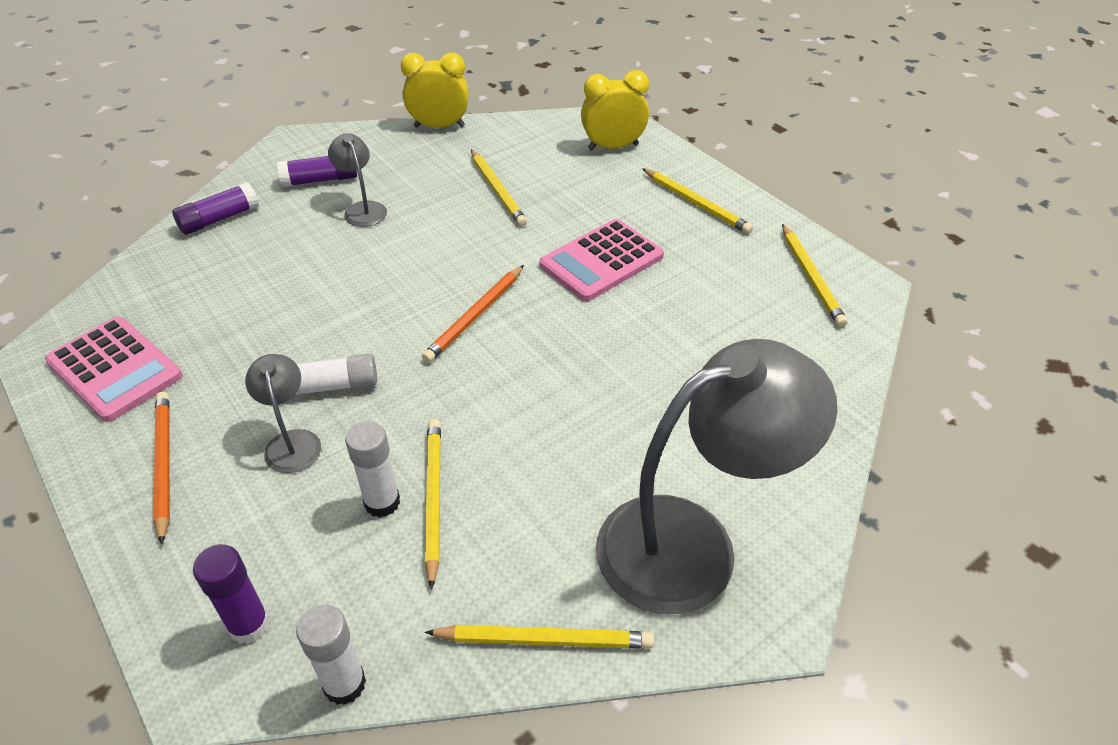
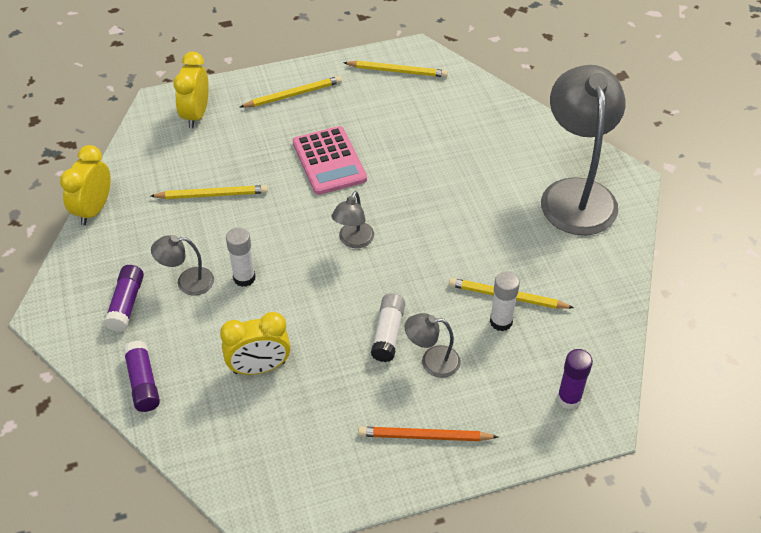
camera: 70 degrees left, 5 degrees up
(115, 369) = (310, 465): pink calculator -> none
(253, 292) = (259, 367): none -> yellow clock
(344, 684) = (618, 359): white glue stick -> white glue stick (244, 278)
(475, 316) = (353, 241): orange pencil -> grey lamp
(544, 639) = (615, 269): yellow pencil -> none

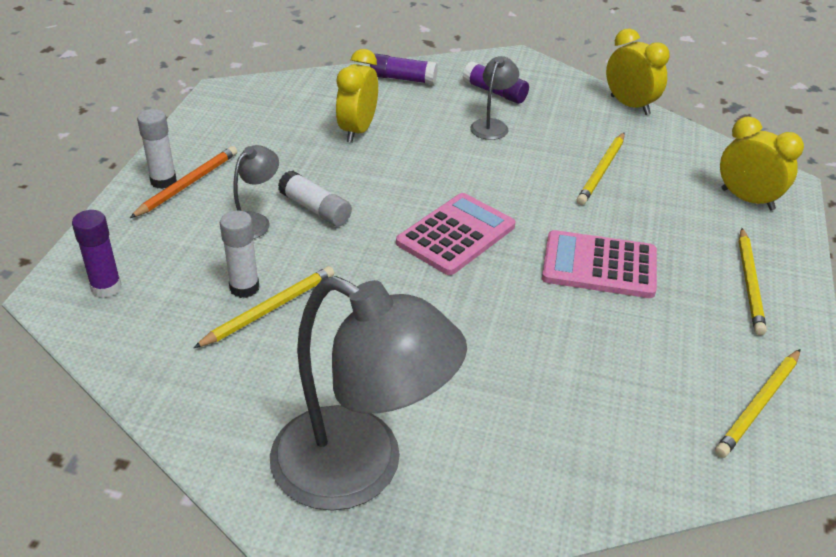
camera: 120 degrees right, 10 degrees down
(244, 278) = (468, 154): white glue stick -> white glue stick (163, 181)
(353, 241) = (456, 235): grey lamp -> pink calculator

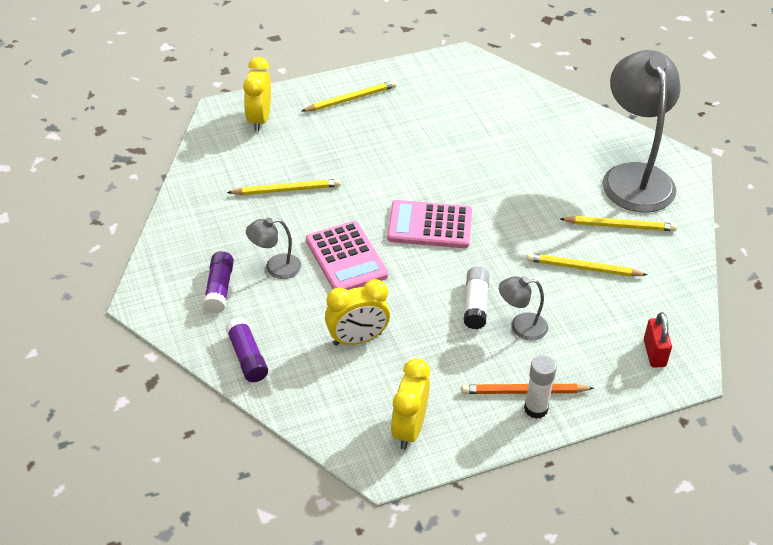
camera: 125 degrees left, 5 degrees up
(106, 287) = (654, 353): purple glue stick -> red padlock
(244, 288) = (580, 290): white glue stick -> none
(599, 266) = (395, 156): pink calculator -> pink calculator (346, 258)
(630, 105) = (173, 207): yellow clock -> yellow clock (409, 429)
(759, 405) = (448, 75): yellow pencil -> yellow pencil (619, 226)

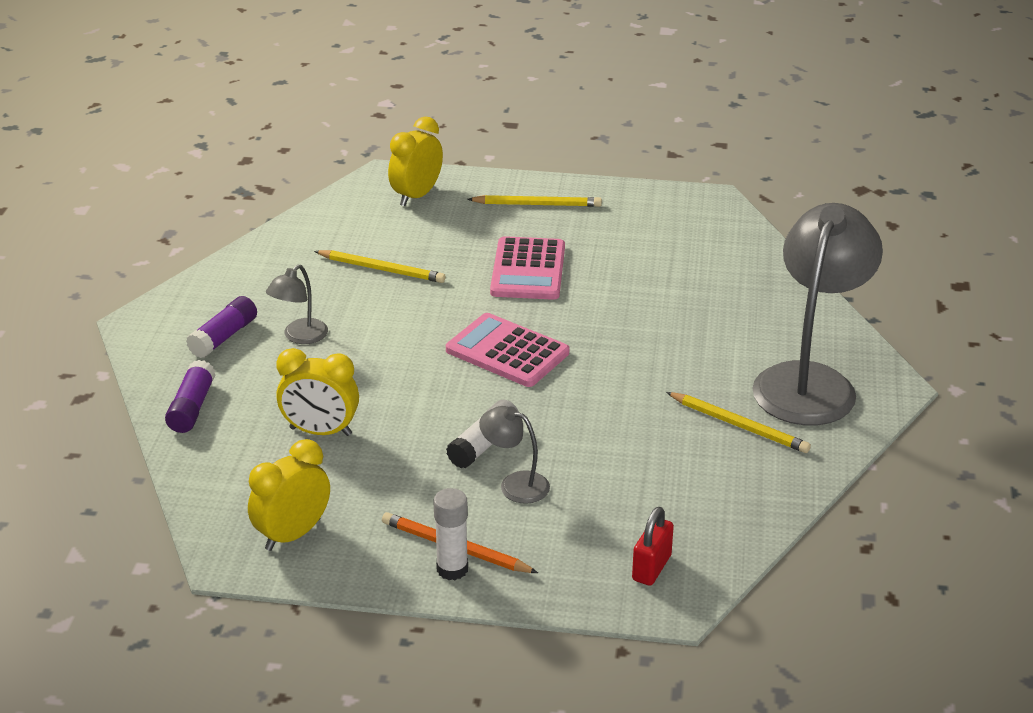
camera: 30 degrees right, 10 degrees down
(275, 267) = (300, 337): grey lamp -> grey lamp turned 75 degrees counterclockwise
(346, 258) = (383, 352): pink calculator -> pink calculator (528, 270)
(583, 268) = (649, 453): yellow pencil -> none

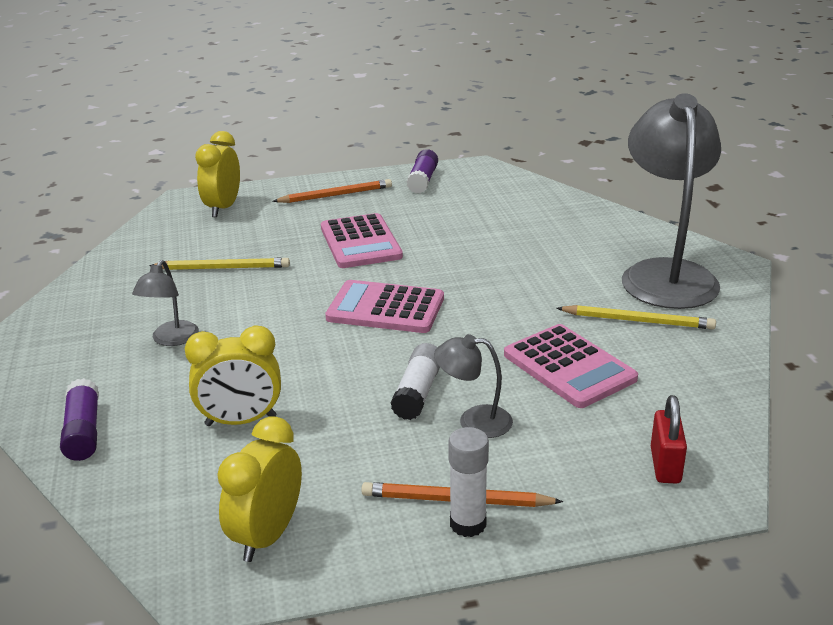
camera: 20 degrees left, 5 degrees down
(224, 337) = (89, 357): purple glue stick -> purple glue stick (422, 180)
(537, 204) = (335, 195): yellow pencil -> orange pencil
(636, 455) = (569, 367): none -> pink calculator

